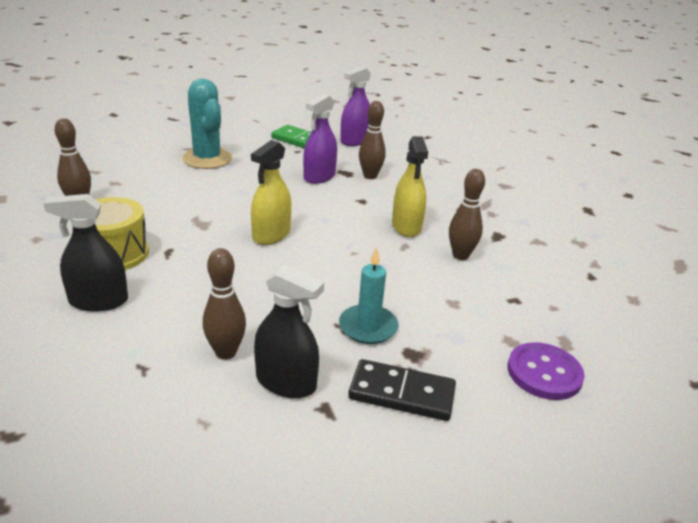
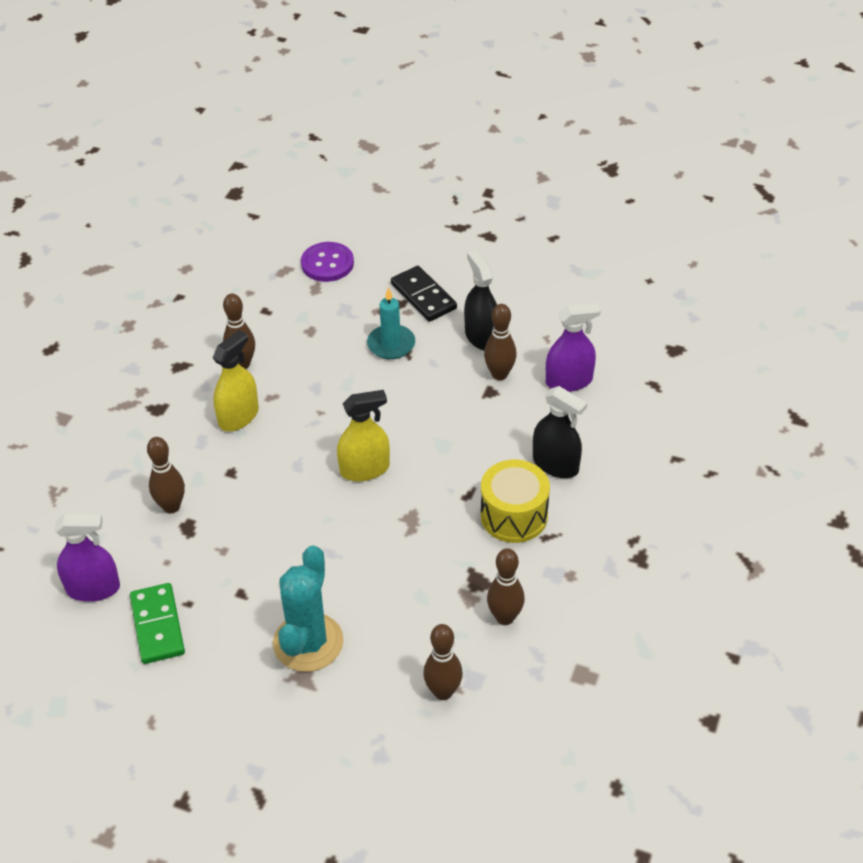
camera: 135 degrees left, 15 degrees up
(99, 167) = (443, 692): none -> brown bowling pin
(319, 177) = (224, 535): purple spray bottle -> purple spray bottle (569, 381)

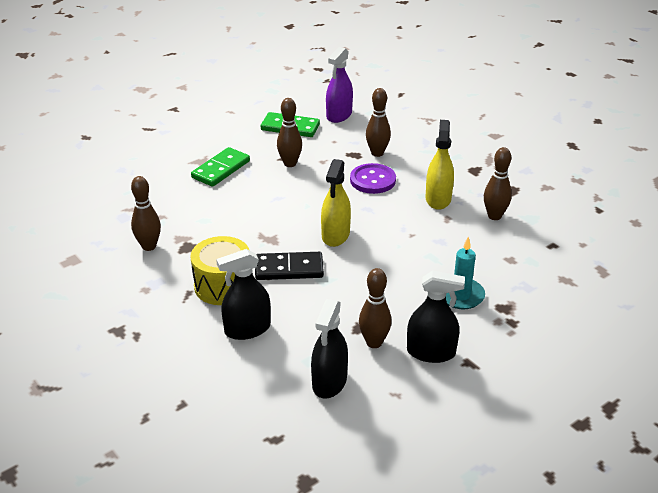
camera: 120 degrees right, 10 degrees down
(238, 416) = (438, 199): yellow spray bottle -> yellow spray bottle turned 150 degrees counterclockwise
(308, 642) = (221, 169): turquoise cactus -> green domino
(327, 264) = (597, 298): purple button -> purple button (372, 180)
(423, 296) = (512, 338): black domino -> black domino (289, 269)
(443, 692) = (130, 203): brown bowling pin -> brown bowling pin (290, 163)
(569, 381) = (329, 382): purple spray bottle -> black spray bottle

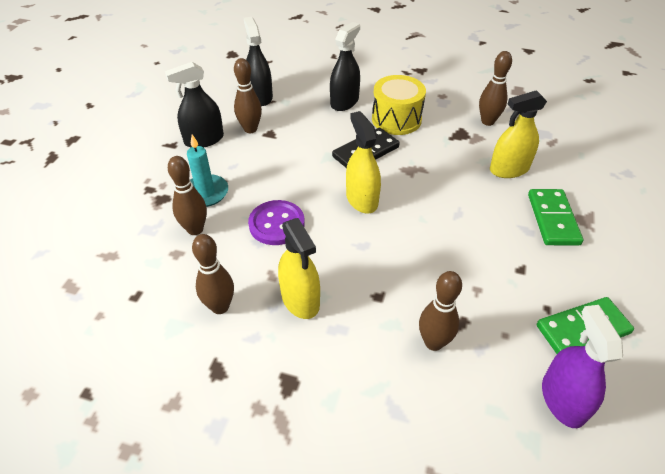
camera: 145 degrees right, 10 degrees up
(197, 206) = (509, 169): none -> yellow spray bottle
(290, 163) = (504, 265): brown bowling pin -> brown bowling pin (195, 229)
(372, 180) = (394, 289): purple button -> purple button (276, 224)

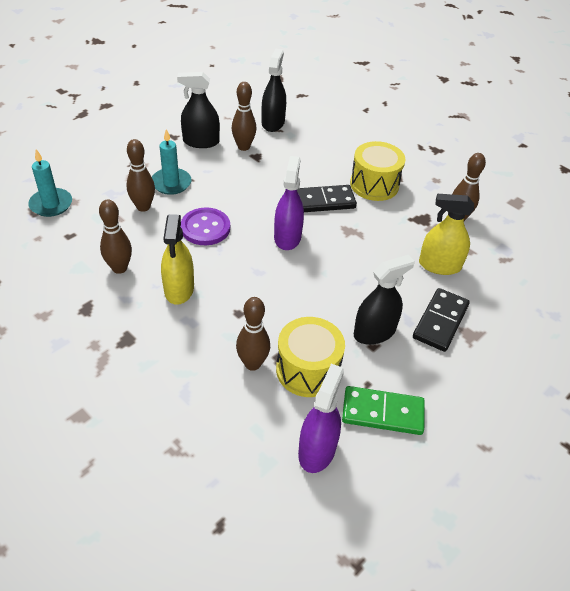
camera: 25 degrees right, 0 degrees up
(87, 270) = (51, 204): none -> turquoise candle
(344, 102) = (341, 153): black spray bottle -> black spray bottle (374, 332)
(362, 199) = (287, 237): yellow spray bottle -> purple spray bottle
(487, 322) = (308, 370): none -> yellow drum
(552, 219) = (440, 321): green domino -> black domino

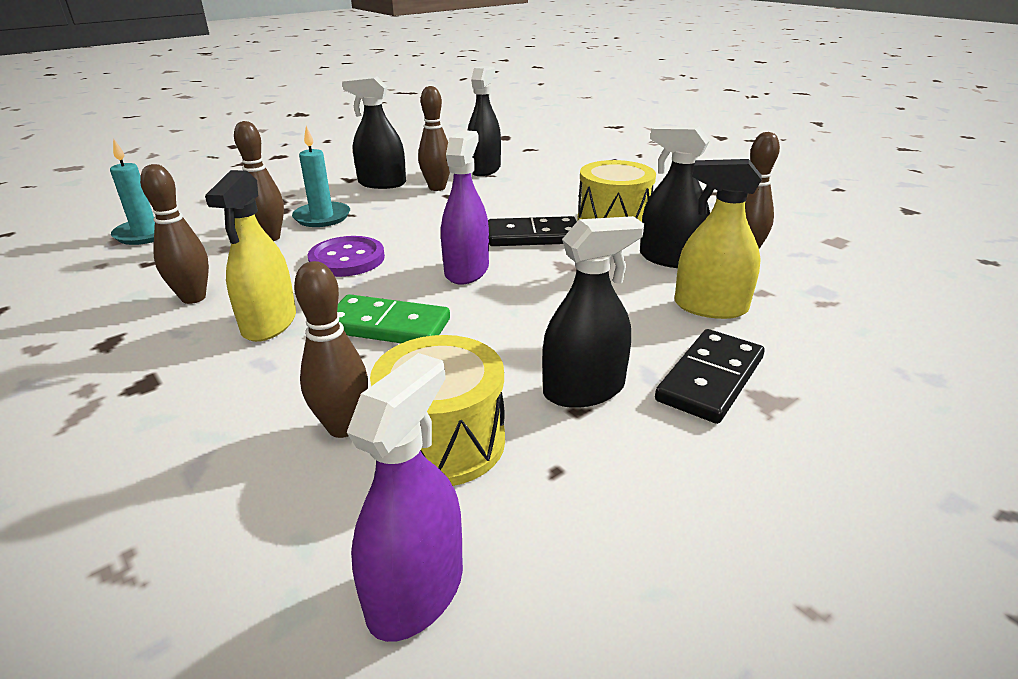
camera: 10 degrees right, 15 degrees down
(382, 413) = (578, 524): green domino -> green domino (387, 326)
(414, 222) = (670, 259): none -> black spray bottle

